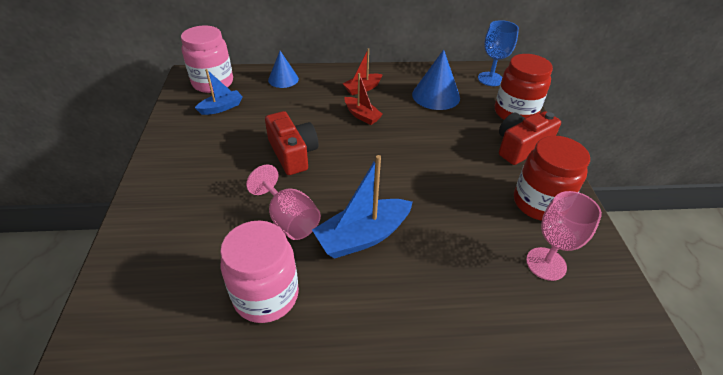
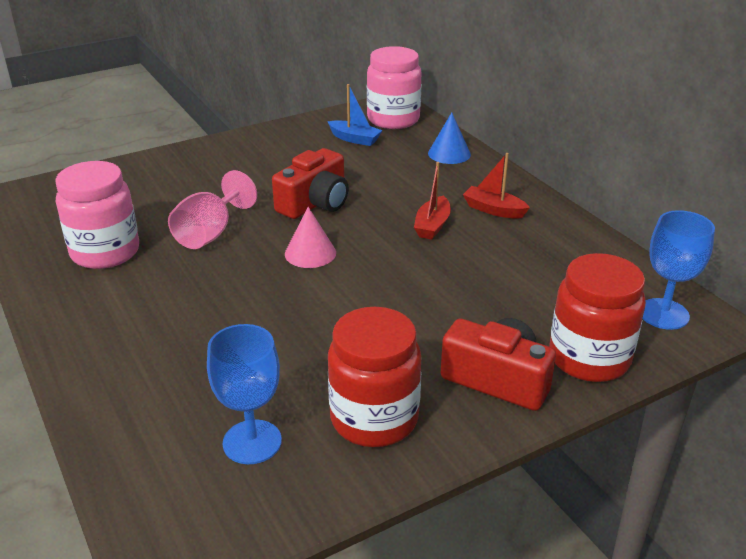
camera: 65 degrees right, 10 degrees down
(355, 175) = (310, 253): none -> pink cone
(363, 236) = (213, 285): blue boat -> none
(436, 95) = (547, 271): blue cone -> none
(546, 264) = (252, 442): pink goblet -> blue goblet

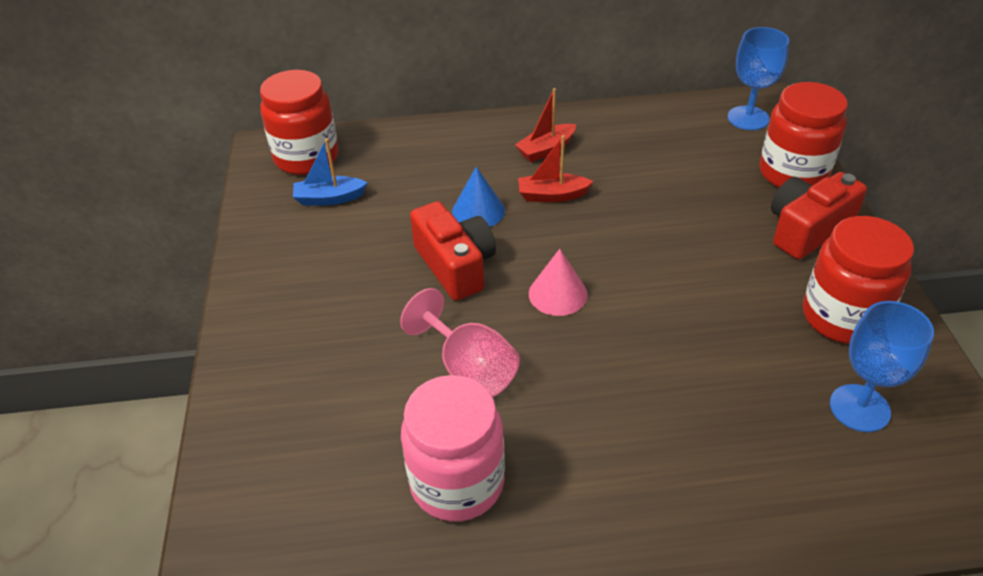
camera: 65 degrees left, 10 degrees up
(354, 139) = (329, 198): blue boat -> blue boat turned 150 degrees counterclockwise
(393, 119) = (306, 158): pink jar -> red jar
(432, 225) = (552, 195): red boat -> red boat turned 135 degrees clockwise
(449, 154) = (417, 143): blue cone -> blue cone (478, 211)

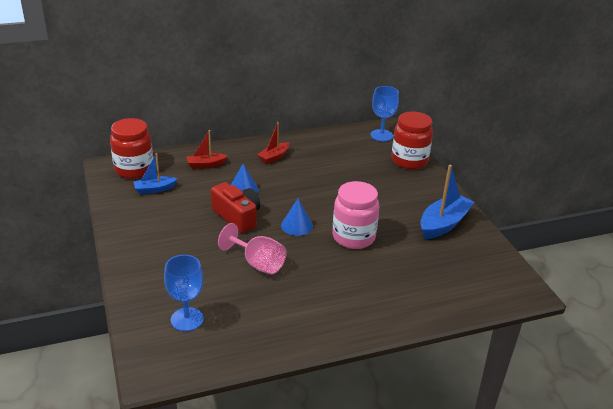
camera: 15 degrees left, 10 degrees down
(457, 482) = (264, 313): pink jar -> pink jar (353, 237)
(552, 195) = (283, 179): red boat -> red boat (206, 165)
(557, 294) = (297, 225): pink cone -> blue cone
(807, 229) = (420, 186): red camera -> none
(842, 317) = (443, 224): red jar -> blue boat
(859, 408) = (457, 261): blue goblet -> blue goblet (187, 319)

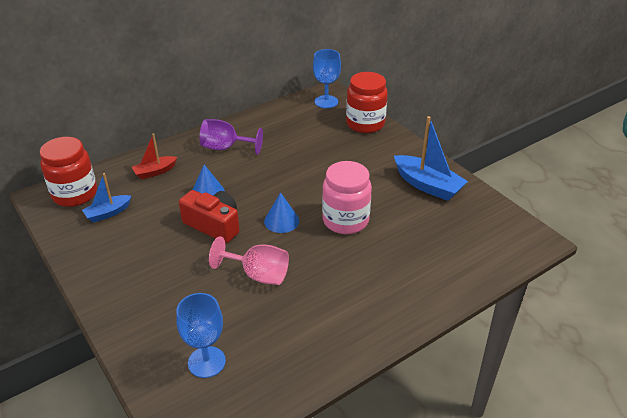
camera: 15 degrees left, 5 degrees up
(274, 157) = (225, 148): red boat -> purple goblet
(443, 224) = (427, 185): blue boat -> blue boat turned 105 degrees clockwise

